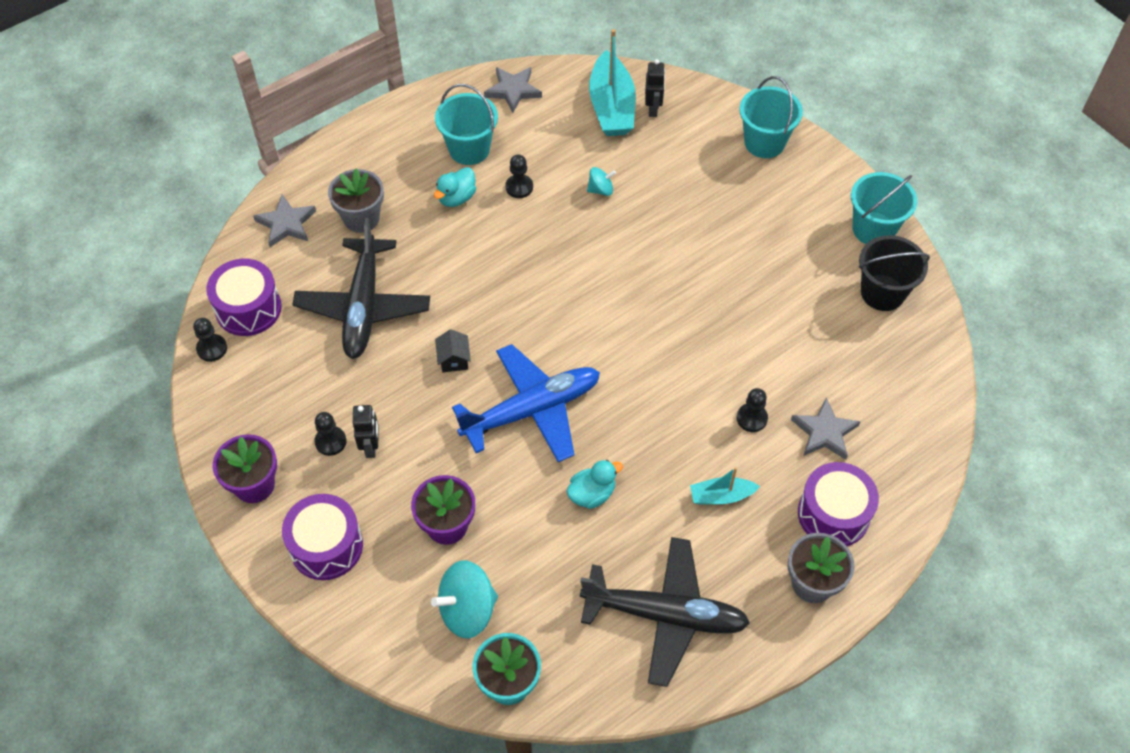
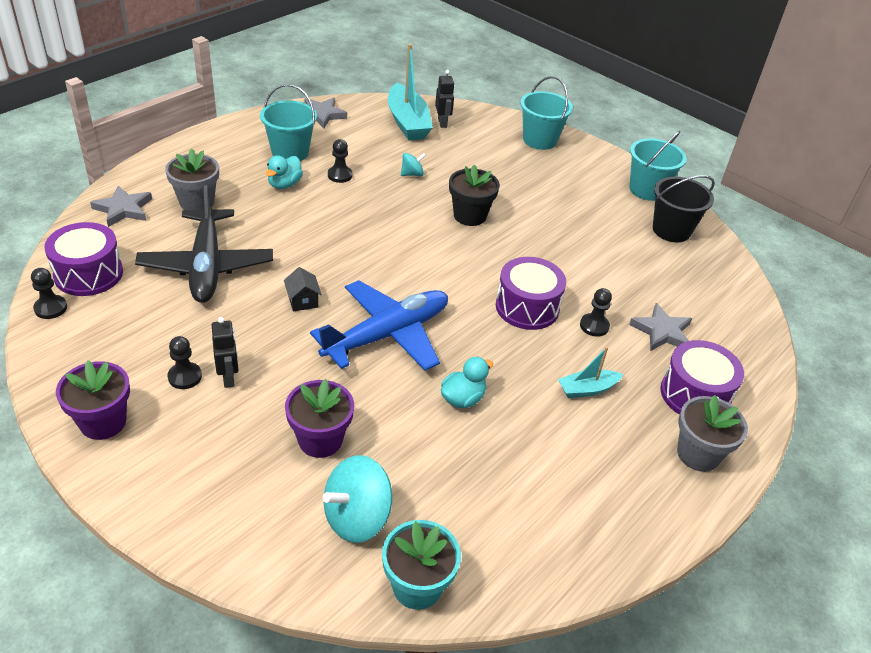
camera: 15 degrees left, 15 degrees down
(326, 546) = (190, 472): purple drum -> purple drum (527, 307)
(653, 256) = (469, 216): none -> black flower pot
(665, 615) = (566, 498): black plane -> none

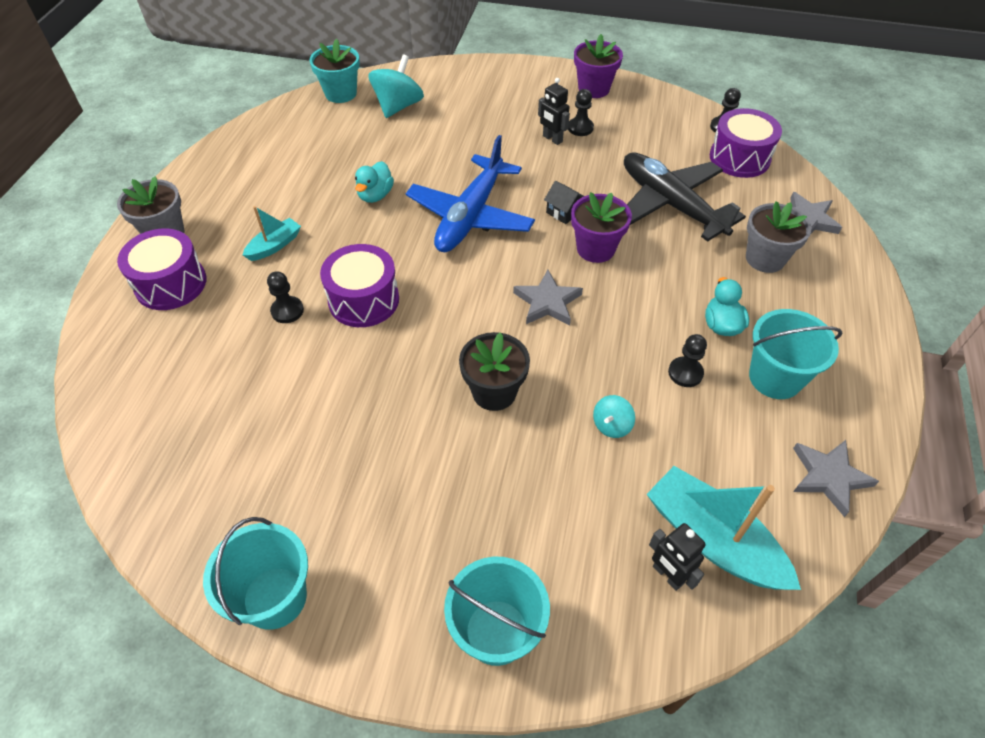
camera: 155 degrees right, 10 degrees up
(320, 440) = (455, 131): purple flower pot -> purple flower pot (595, 249)
(662, 331) = (212, 338): grey star -> grey star (547, 302)
(671, 230) = (221, 515): black bucket -> none

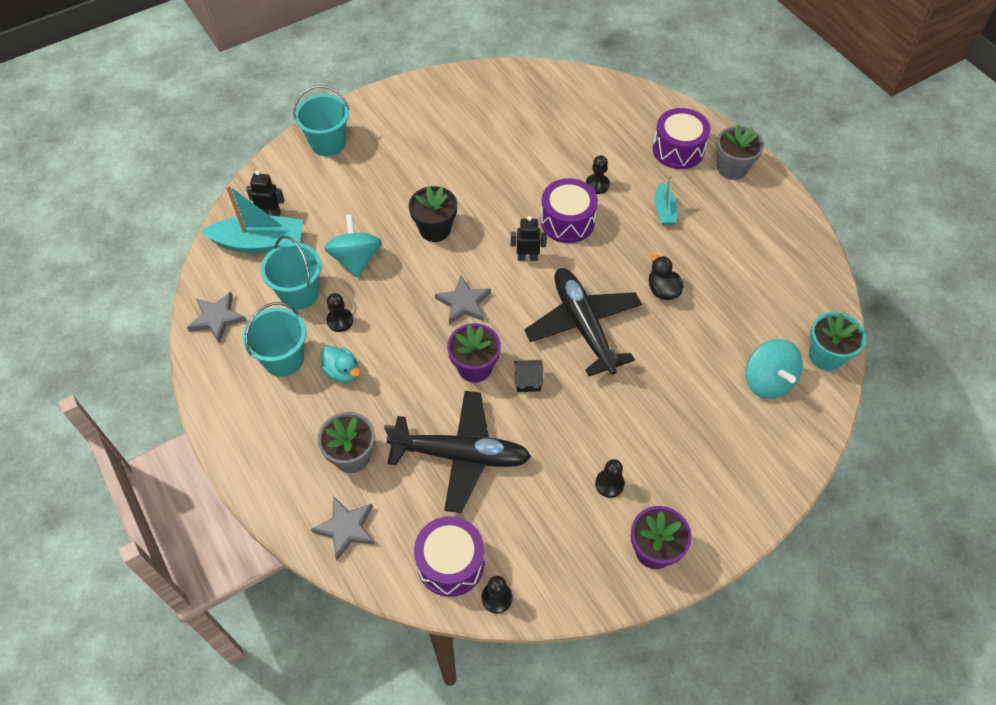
camera: 135 degrees right, 5 degrees up
(275, 597) = (430, 91): turquoise bucket -> turquoise bucket (299, 293)
(375, 195) = (662, 290): turquoise duck -> black duck
(470, 216) = (583, 325): blue plane -> black plane
(552, 139) = (616, 450): black robot -> black robot (527, 257)
(611, 425) = (356, 259): turquoise spinning top -> turquoise spinning top, size x1.89

